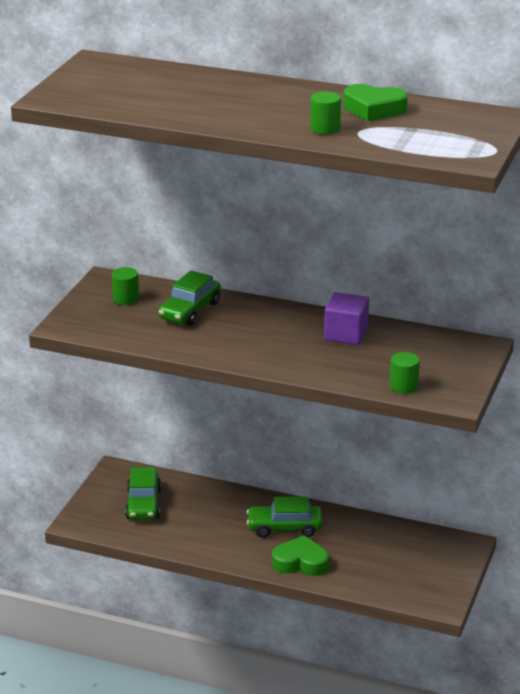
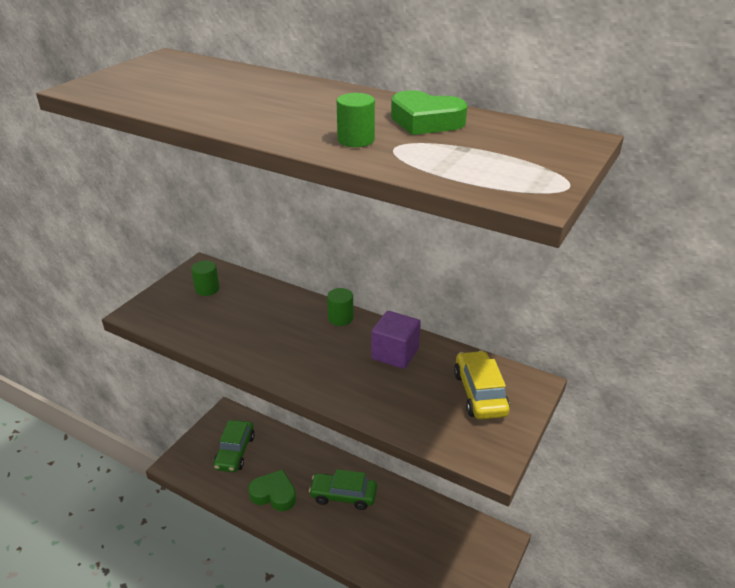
camera: 10 degrees right, 5 degrees up
(190, 310) = (258, 308): green car -> none
(300, 562) = (346, 540): green heart -> green heart (274, 494)
(403, 386) = (437, 432): green cylinder -> green cylinder (340, 318)
(435, 356) = (479, 393): none -> yellow car

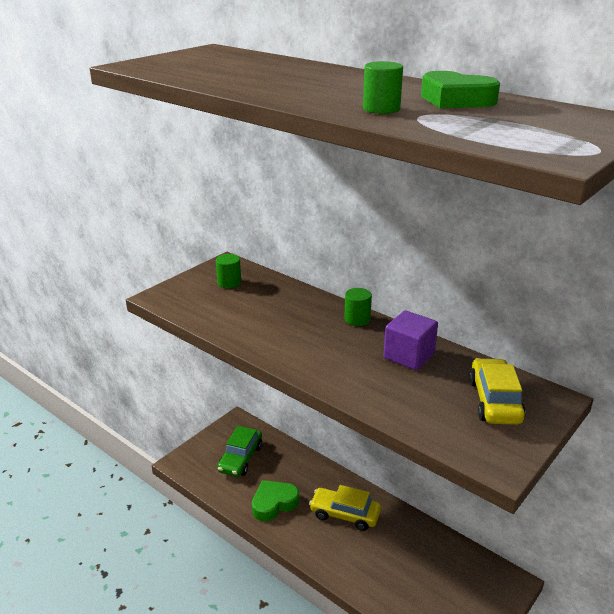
camera: 10 degrees right, 5 degrees down
(274, 494) = (274, 503): green heart -> green heart turned 60 degrees counterclockwise
(343, 496) = (345, 514): green car -> yellow car

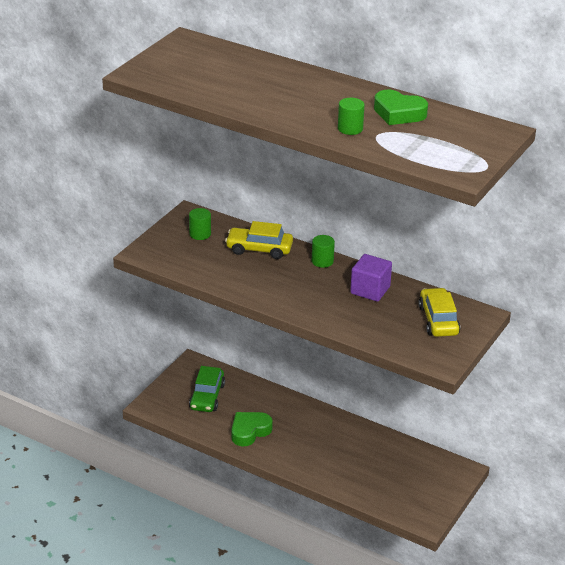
camera: 10 degrees left, 5 degrees up
(345, 514) = (315, 434): yellow car -> yellow car (259, 249)

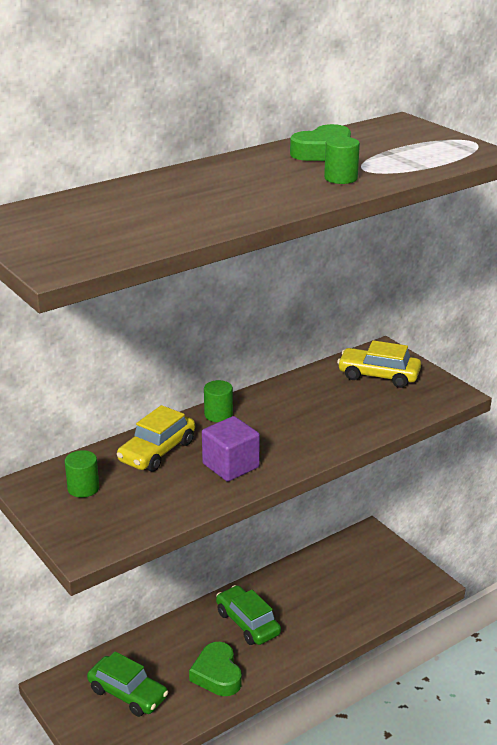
camera: 65 degrees left, 5 degrees down
(309, 431) = (247, 623): none -> green car
(370, 290) = (297, 400): purple cube -> purple cube (230, 465)

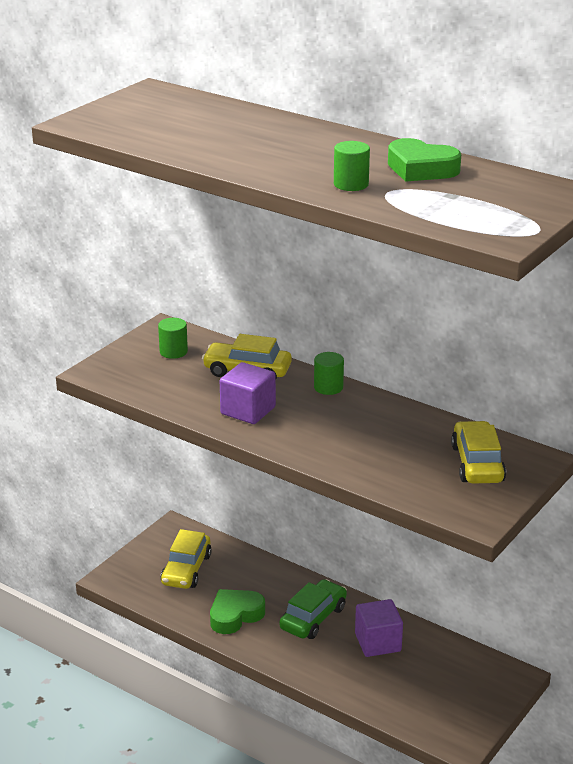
camera: 70 degrees right, 0 degrees up
(128, 693) = (186, 569): green car -> yellow car
(298, 593) = (378, 642): none -> purple cube

